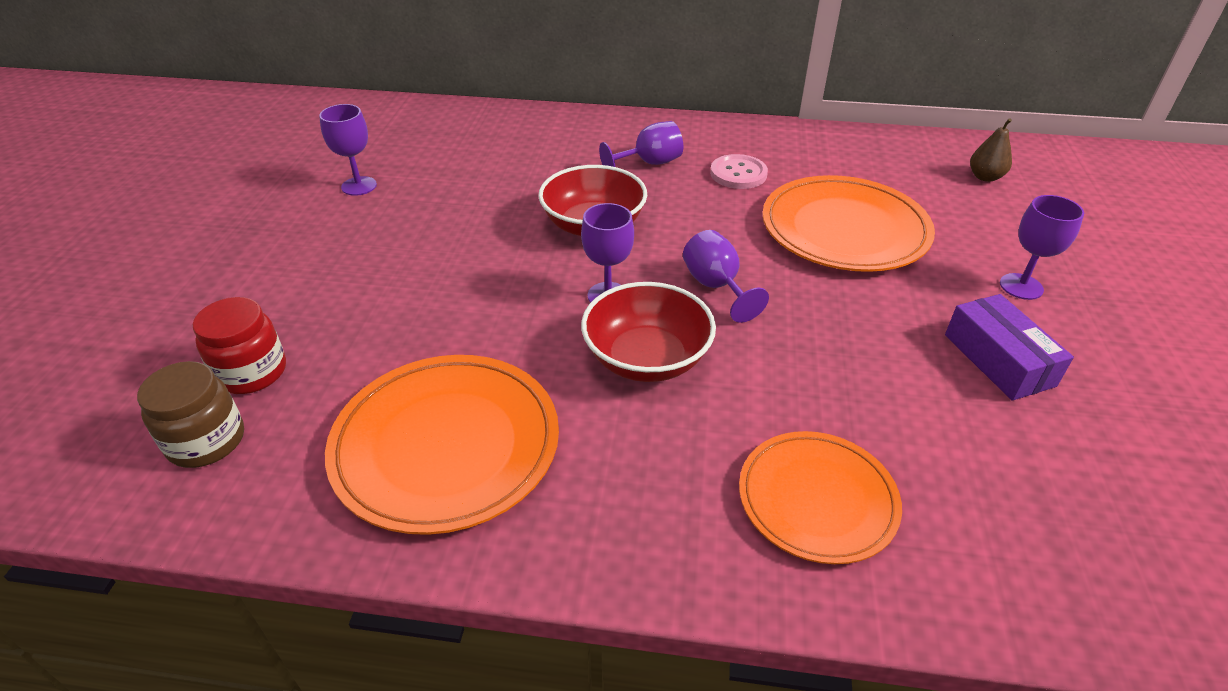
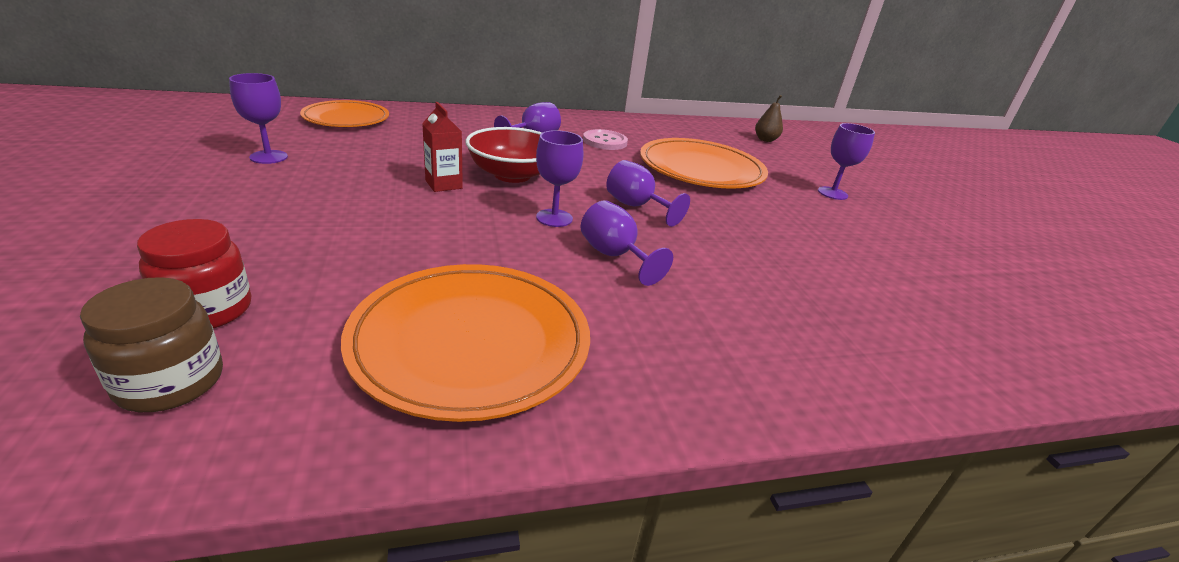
camera: 25 degrees left, 10 degrees down
(512, 235) = (443, 184): none -> red carton
(646, 358) = (614, 256): red bowl -> purple goblet
(817, 499) = (809, 331): orange plate -> orange plate (346, 118)
(998, 360) = (853, 233): purple box -> none

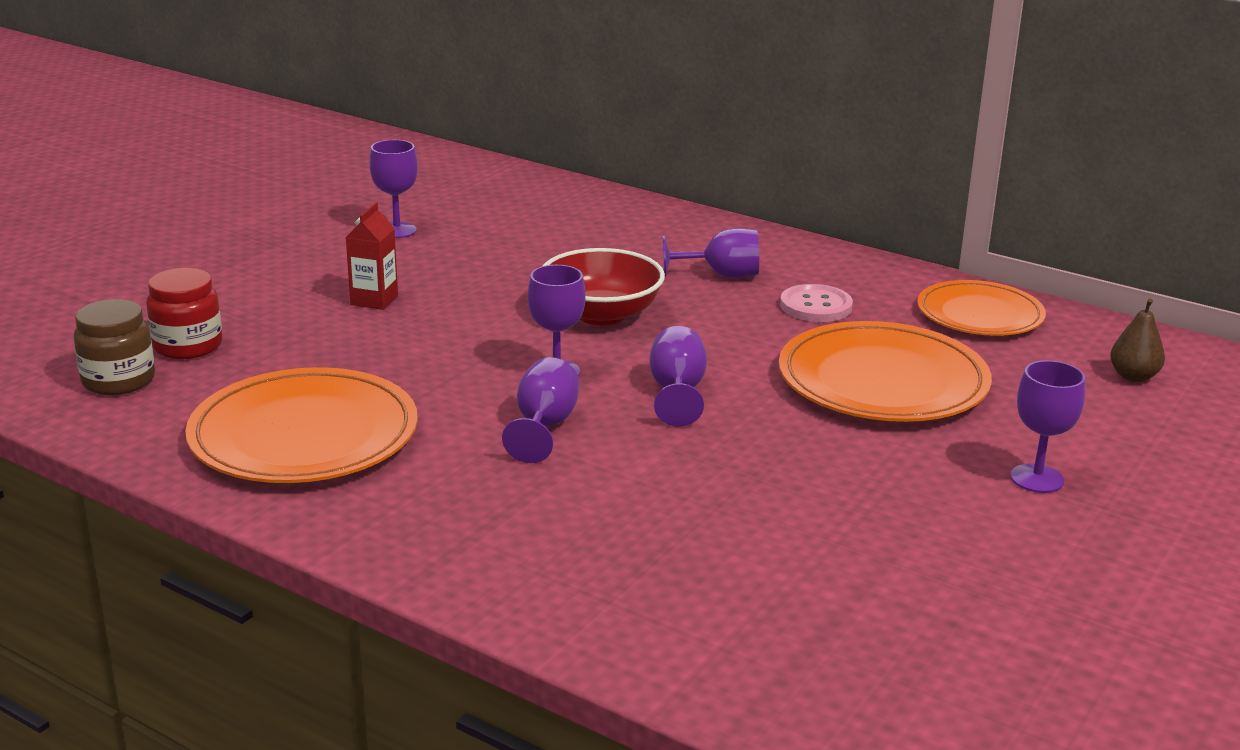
camera: 50 degrees right, 5 degrees down
(346, 118) = (537, 201): orange plate -> orange plate (979, 315)
(443, 184) = (509, 303): red carton -> red carton (374, 300)

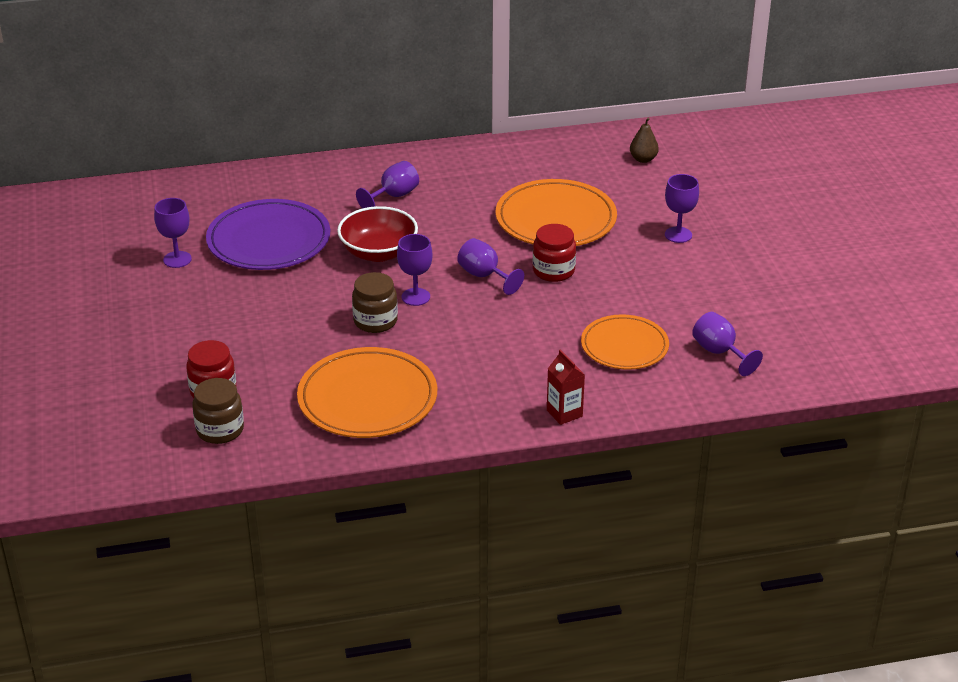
camera: 45 degrees left, 10 degrees up
(374, 300) = (253, 309): red carton -> red carton (564, 413)
(466, 371) = (375, 321): none -> brown jar
(512, 254) = (269, 240): none -> purple plate
(544, 427) = (461, 328): purple goblet -> purple goblet (719, 352)
(775, 430) = (553, 271): none -> red jar
(816, 306) = (465, 191): pink button -> none
(979, 315) = (539, 157): orange plate -> orange plate (624, 346)

